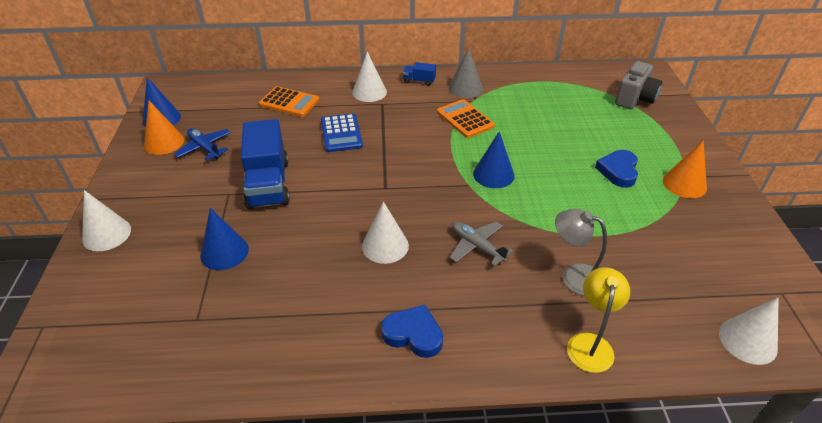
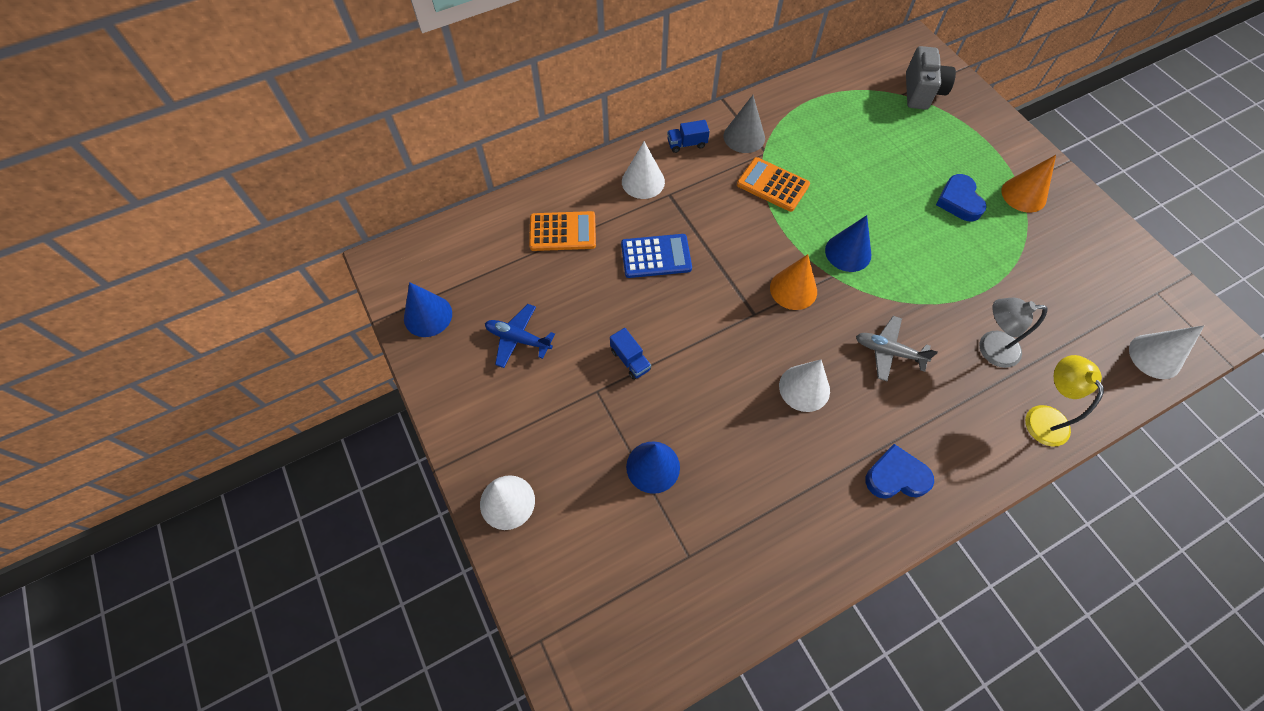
camera: 25 degrees left, 20 degrees up
(164, 142) = (462, 350): orange cone -> orange cone (793, 289)
(268, 184) = (630, 360): blue truck -> blue truck, size x0.45
(341, 133) = (656, 256): blue calculator -> blue calculator turned 60 degrees counterclockwise

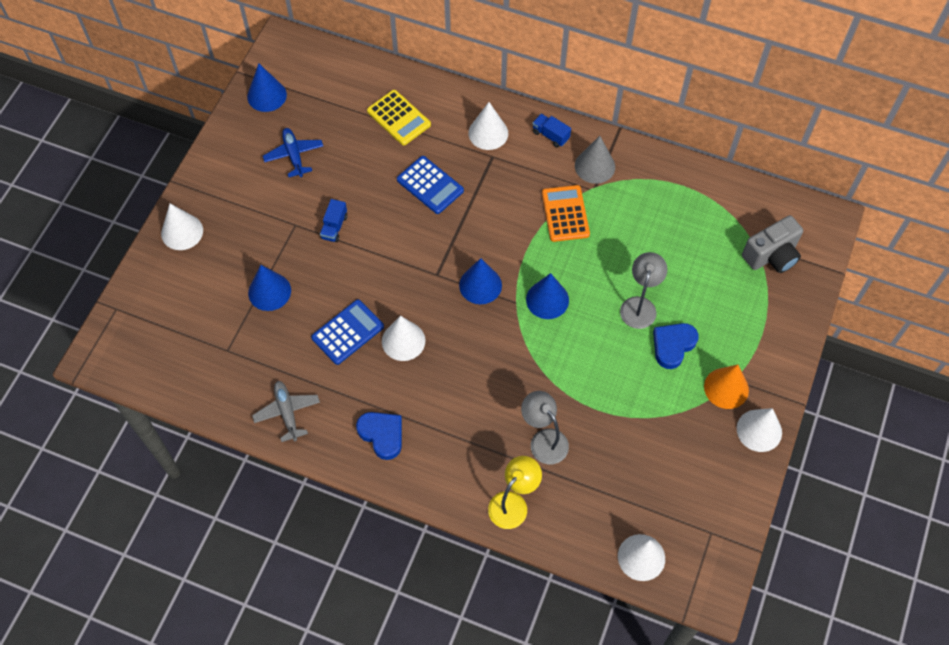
camera: 50 degrees right, 0 degrees up
(562, 232) = (398, 118): orange calculator -> yellow calculator
(757, 428) = (348, 332): none -> blue calculator
(793, 289) = (480, 285): orange cone -> blue cone
(888, 351) = (481, 375): grey plane -> grey plane (287, 412)
(903, 196) = (640, 305): none -> grey lamp
(1077, 200) = (759, 430): none -> white cone

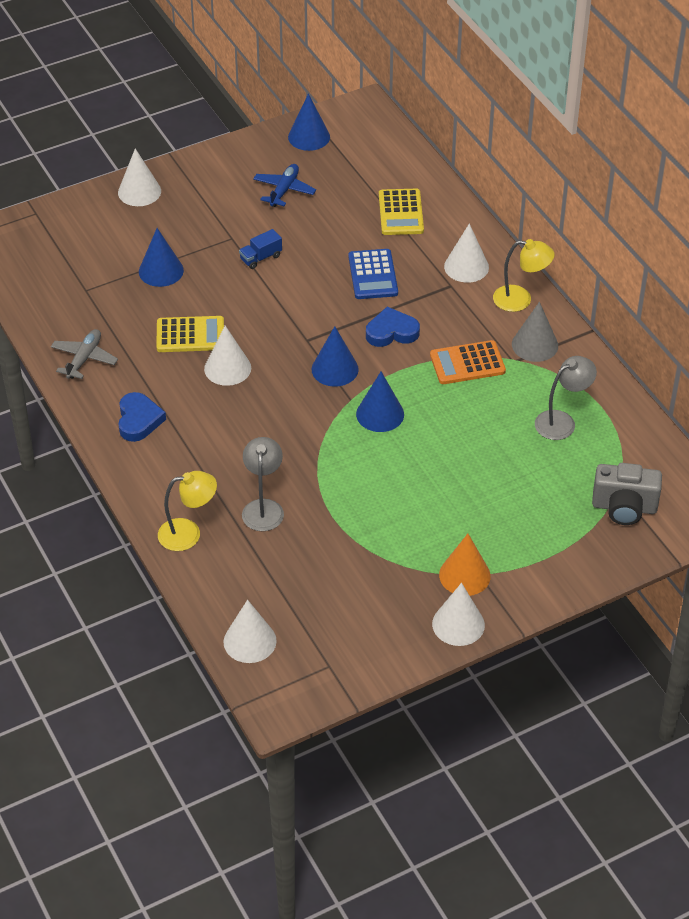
camera: 40 degrees right, 15 degrees down
(348, 332) = (190, 335): blue calculator -> yellow calculator
(550, 135) = (520, 300): blue truck -> yellow lamp
(565, 214) = (467, 363): orange calculator -> orange calculator turned 135 degrees counterclockwise
(640, 305) = (456, 468): grey lamp -> grey lamp (562, 421)
(673, 346) = (452, 515): blue heart -> blue heart (391, 332)

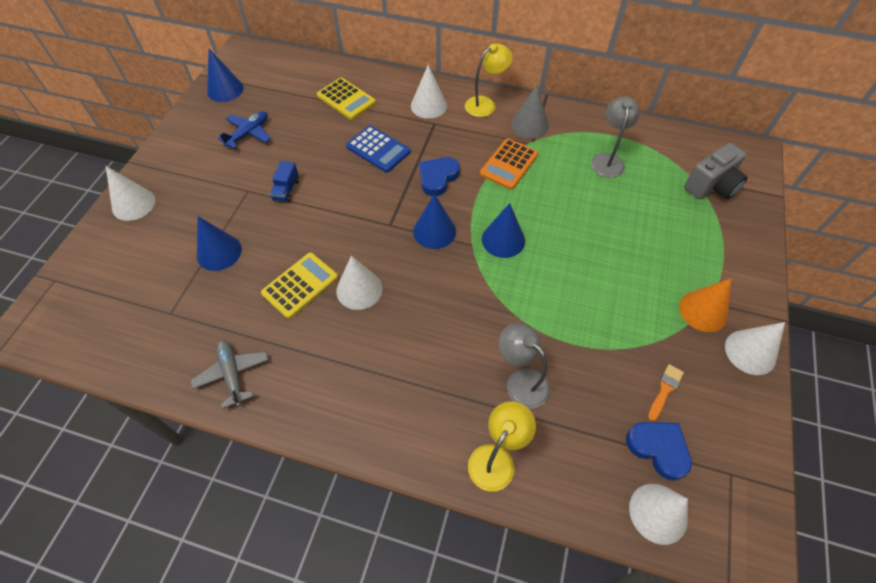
camera: 45 degrees left, 10 degrees up
(139, 420) = (340, 391): blue heart -> blue heart (658, 449)
(284, 190) = (248, 133): blue plane -> blue plane turned 60 degrees clockwise
(357, 592) = (665, 390): none -> orange brush

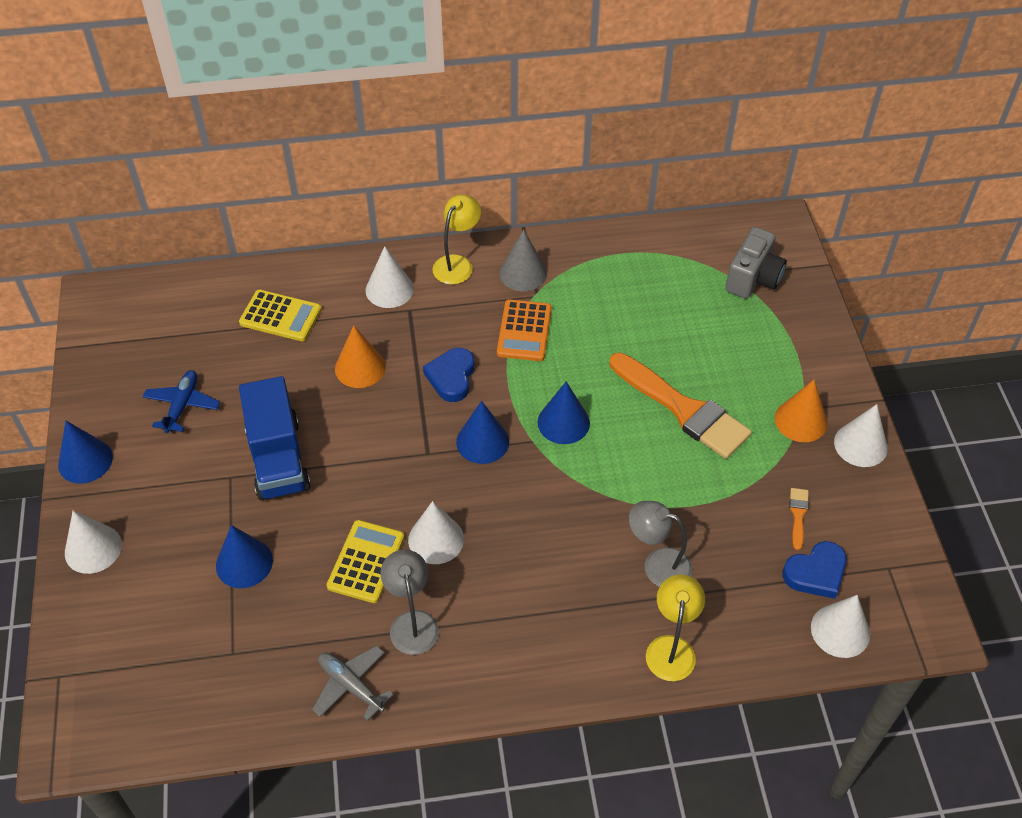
camera: 25 degrees left, 5 degrees down
(225, 89) = (110, 358): blue cone -> blue cone (85, 461)
(286, 190) = (278, 458): blue truck -> blue truck, size x2.23
(378, 149) = (360, 367): blue calculator -> orange cone
(605, 265) = (683, 409): none -> orange brush
(607, 160) = (631, 286): grey lamp -> grey lamp (412, 622)
(658, 449) = (816, 573): blue heart -> blue heart turned 135 degrees clockwise

